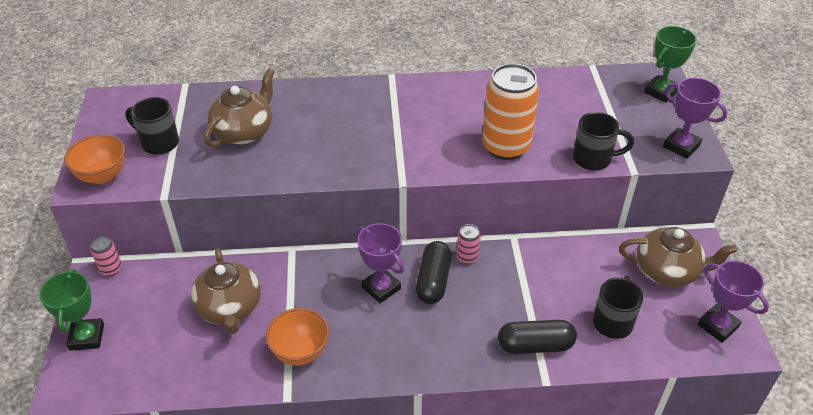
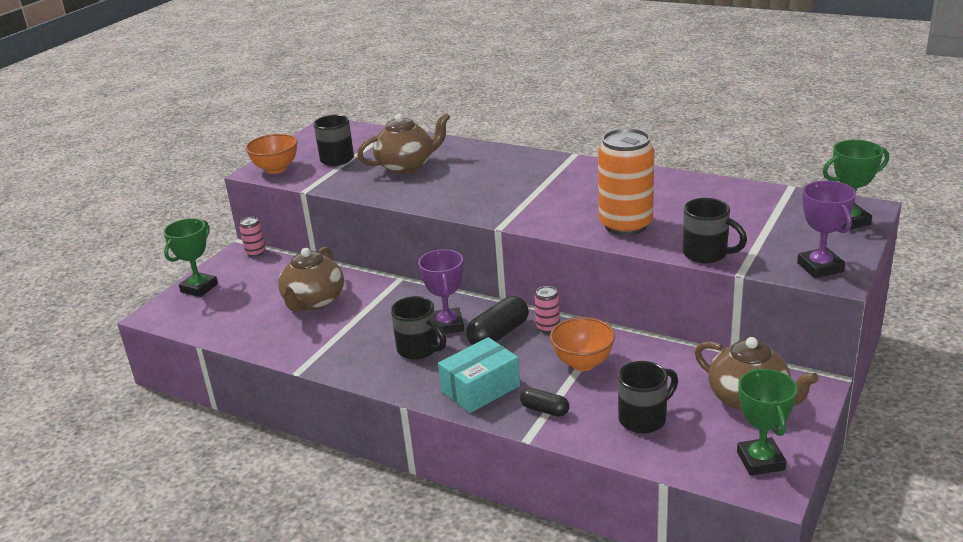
camera: 35 degrees right, 15 degrees down
(300, 352) = (337, 346): orange bowl -> orange bowl (583, 363)
(379, 325) = (419, 349): none -> black mug
(467, 345) = (480, 388): none -> turquoise box
(535, 345) = (544, 410): black capsule -> black capsule, size x0.60
(718, 326) = (760, 461): purple trophy -> green trophy

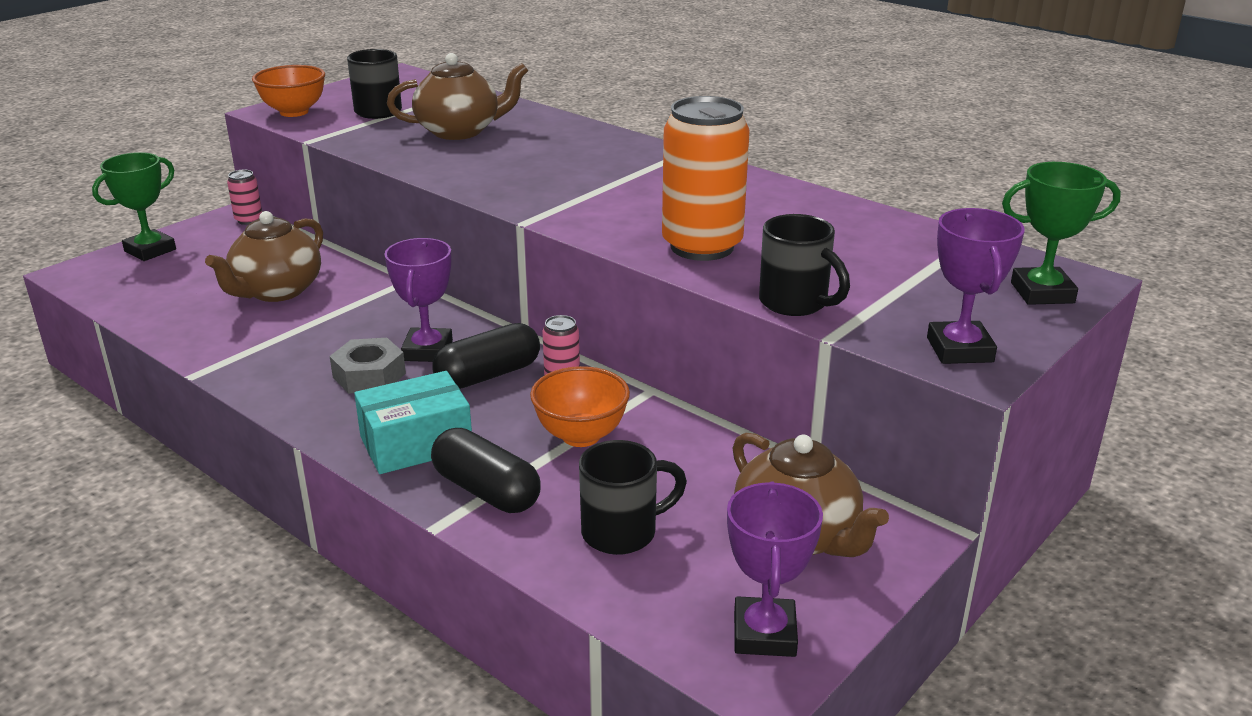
camera: 10 degrees right, 0 degrees up
(419, 349) = (369, 375): black mug -> grey nut
(544, 410) = (486, 491): black capsule -> black capsule, size x1.67
(760, 461) = (764, 634): green trophy -> purple trophy

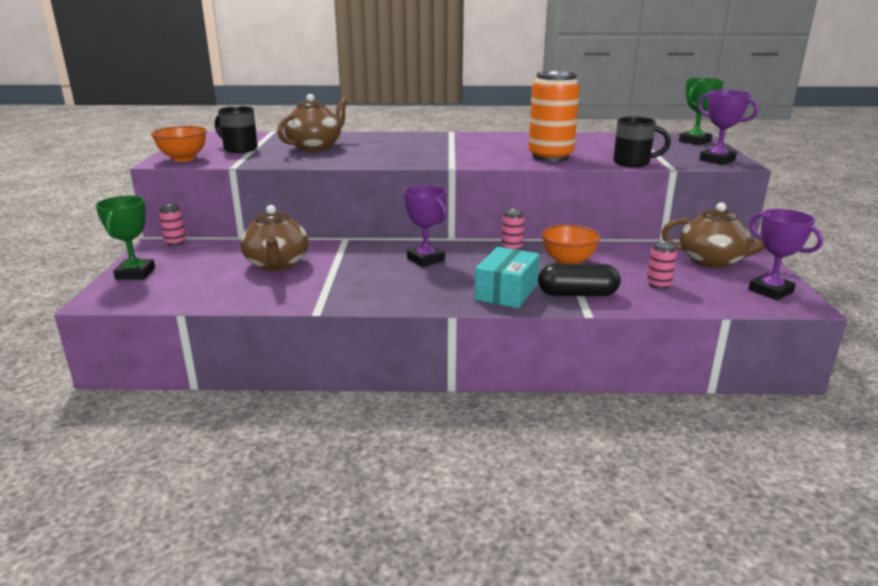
camera: 40 degrees left, 5 degrees down
(369, 375) = (419, 278): grey nut -> none
(488, 375) = (477, 258): black capsule -> none
(622, 532) = (658, 284): black mug -> pink can

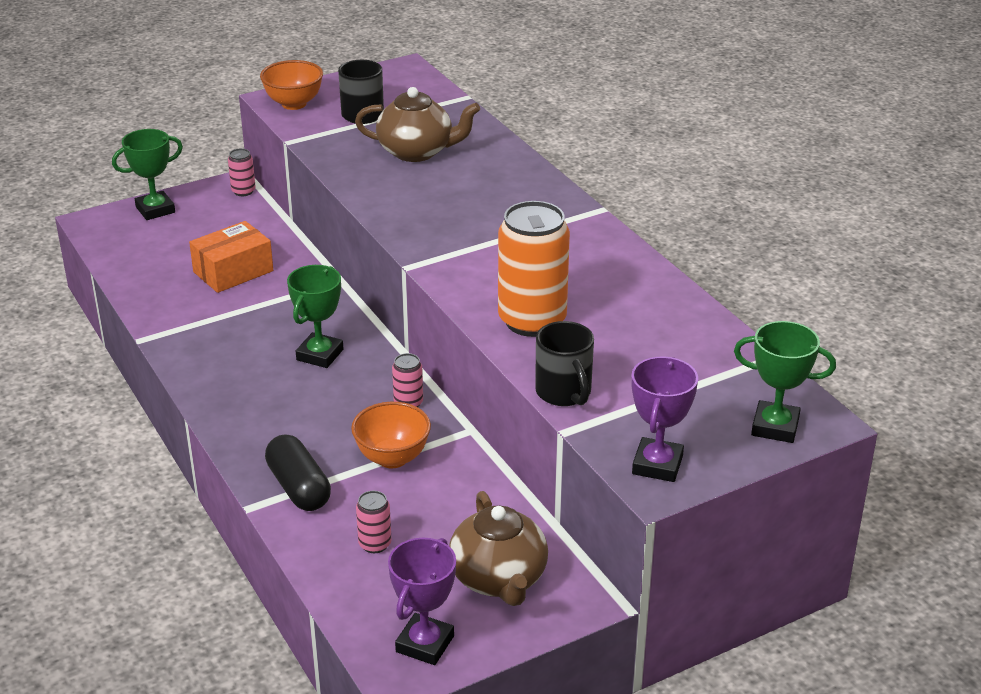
camera: 60 degrees right, 10 degrees up
(277, 264) = (233, 271): brown teapot -> orange box
(425, 259) = (320, 355): purple trophy -> green trophy
(506, 292) = (270, 436): turquoise box -> none

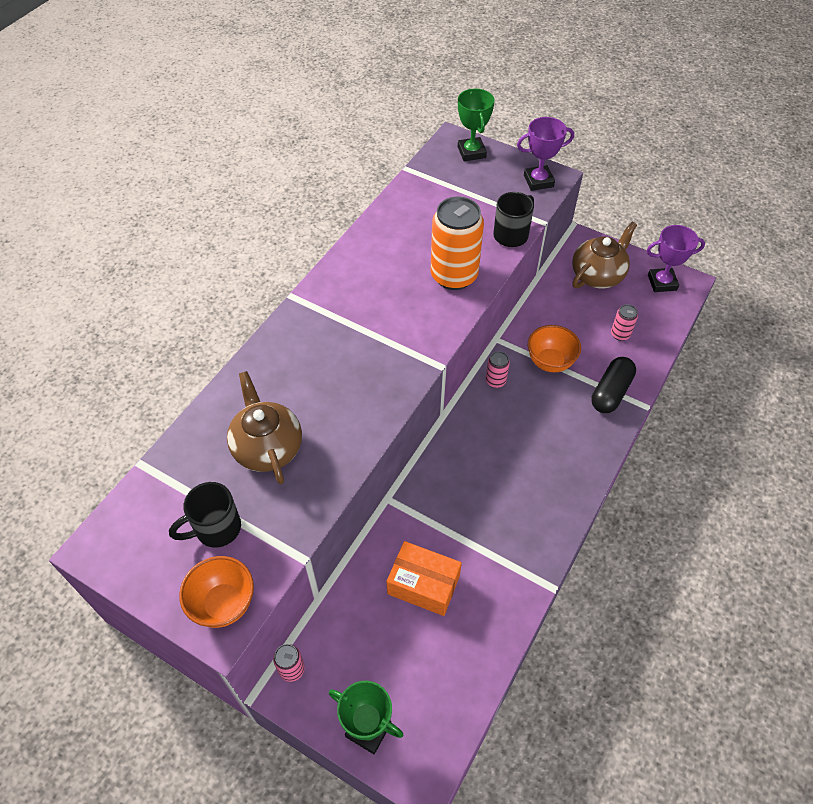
camera: 120 degrees left, 20 degrees up
(320, 355) = (484, 457): green trophy -> none

